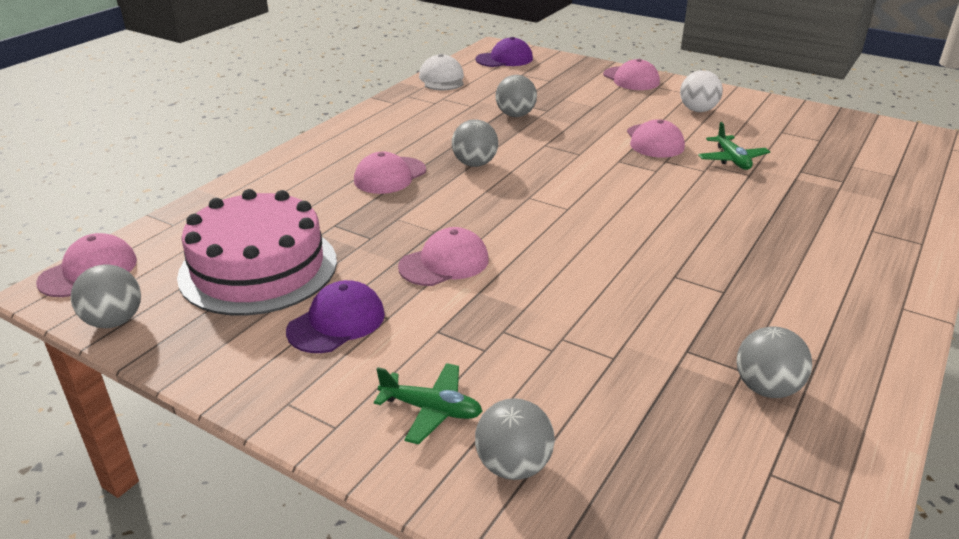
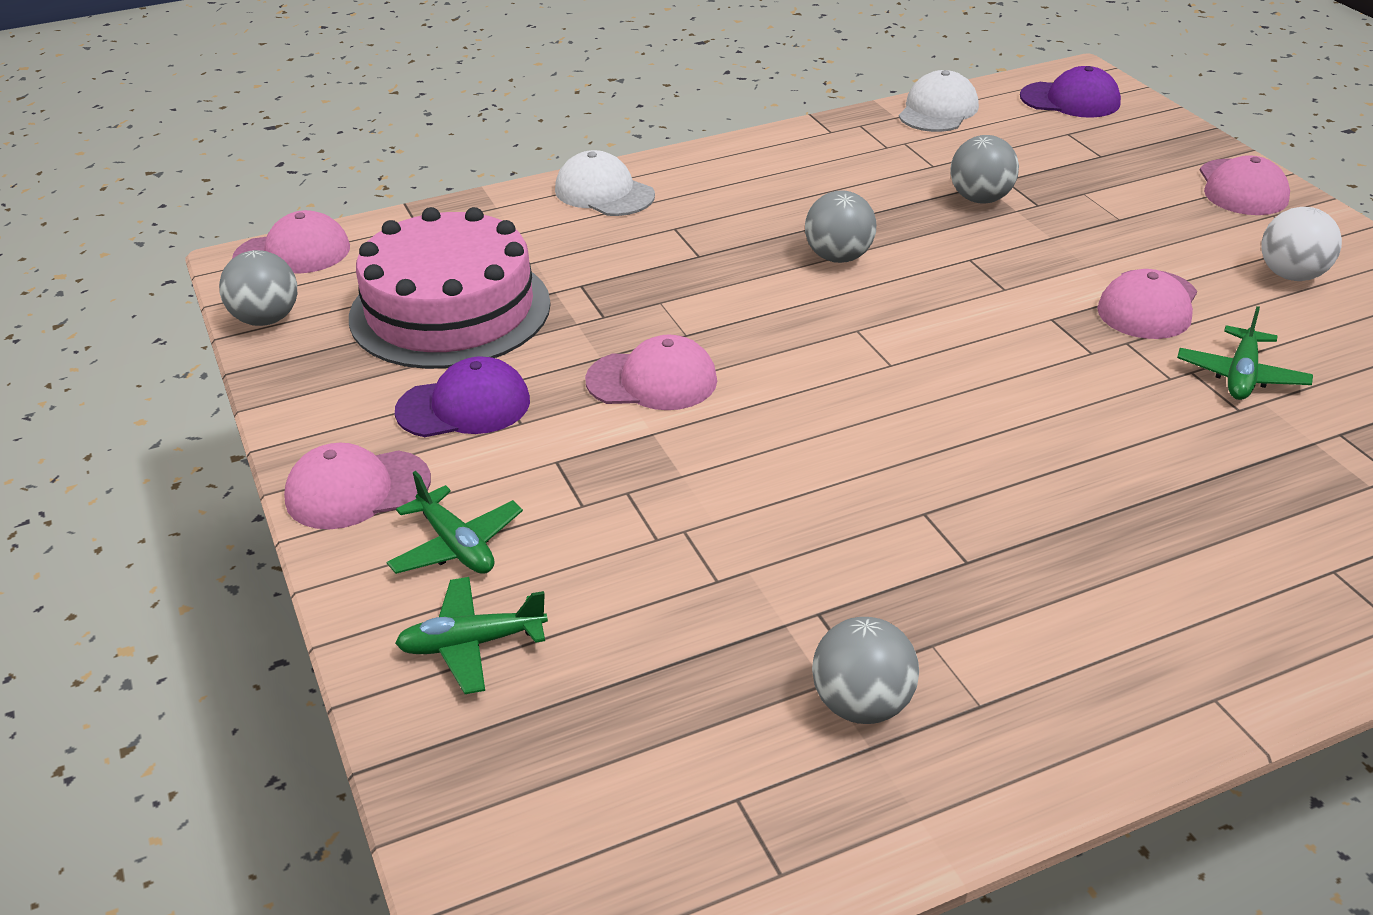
camera: 35 degrees right, 5 degrees up
(289, 169) = (604, 193): none -> white cap
(390, 176) = (712, 239): pink cap -> pink cap (357, 490)
(513, 466) = (471, 644): grey ball -> green plane

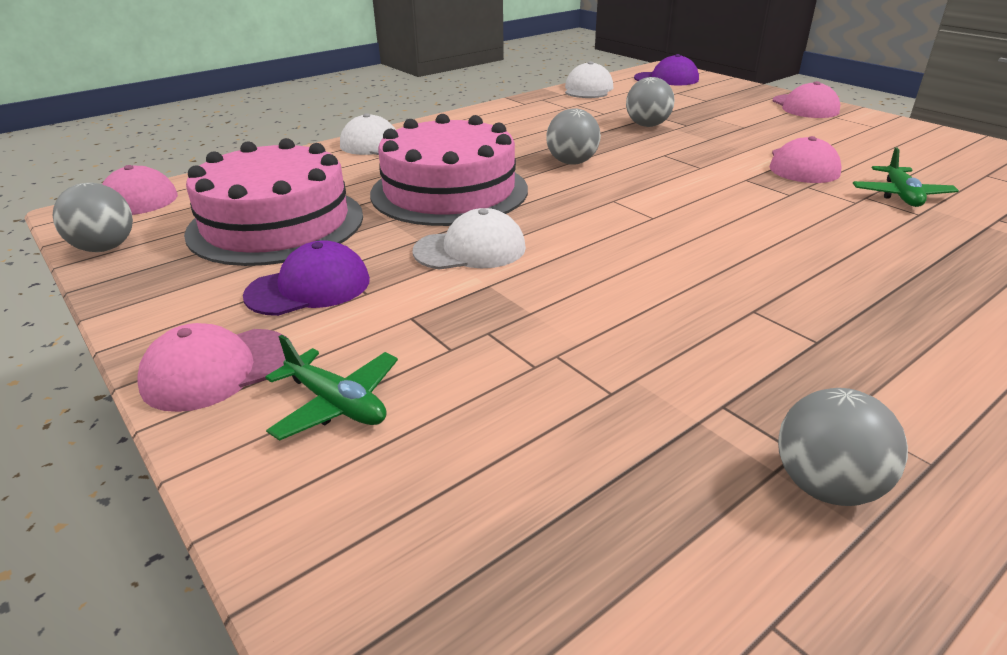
camera: 15 degrees left, 5 degrees down
(471, 644) = (385, 501): green plane -> none
(652, 381) = (470, 249): pink cap -> white cap
(663, 286) = (449, 191): none -> pink cake
(1291, 275) = (876, 142): white ball -> none

